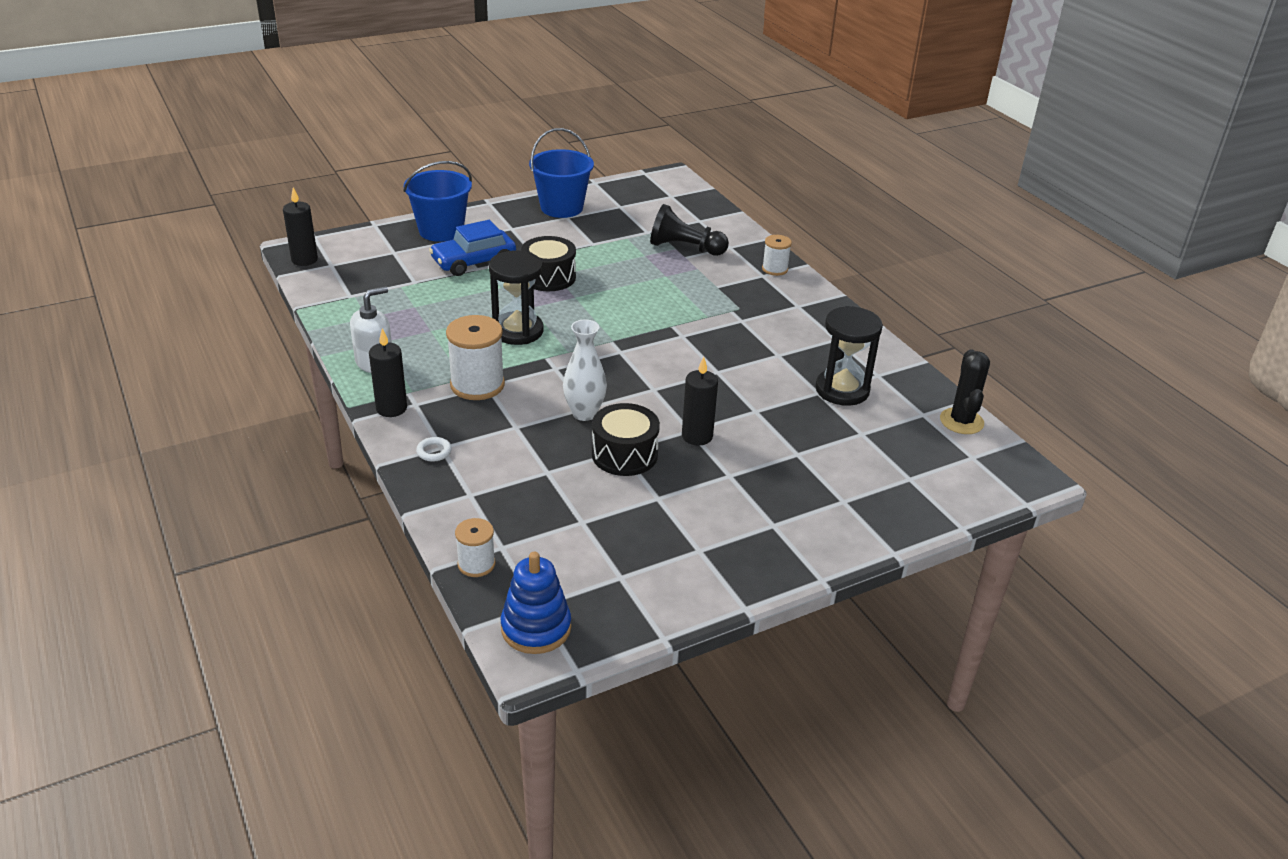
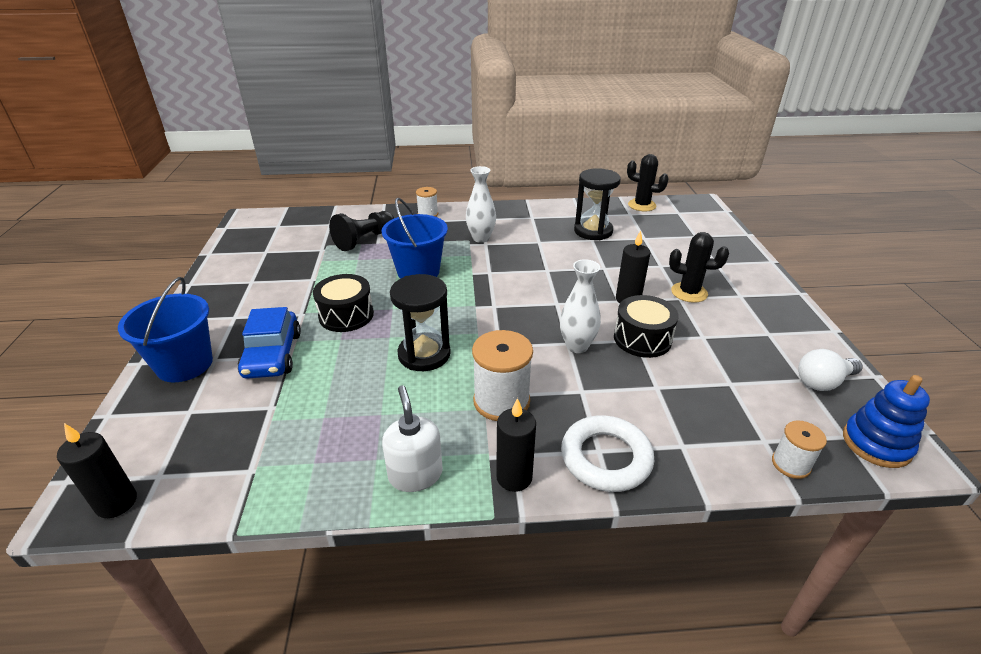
camera: 65 degrees left, 0 degrees up
(434, 452) = (606, 458): white ring -> white ring, size x2.42
(561, 208) = (231, 280): blue bucket -> blue bucket (418, 272)
(625, 592) = (823, 382): none -> white light bulb
(747, 481) = (689, 292): none -> black cactus
(750, 315) = (481, 238): none -> white vase

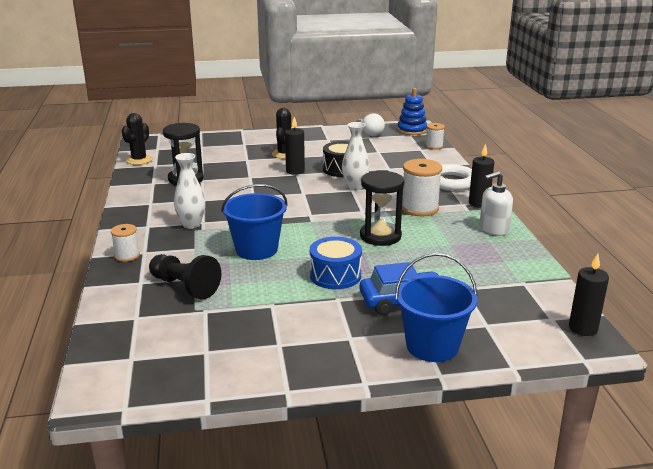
camera: 95 degrees left, 10 degrees down
(346, 315) = (335, 275): black drum -> blue drum

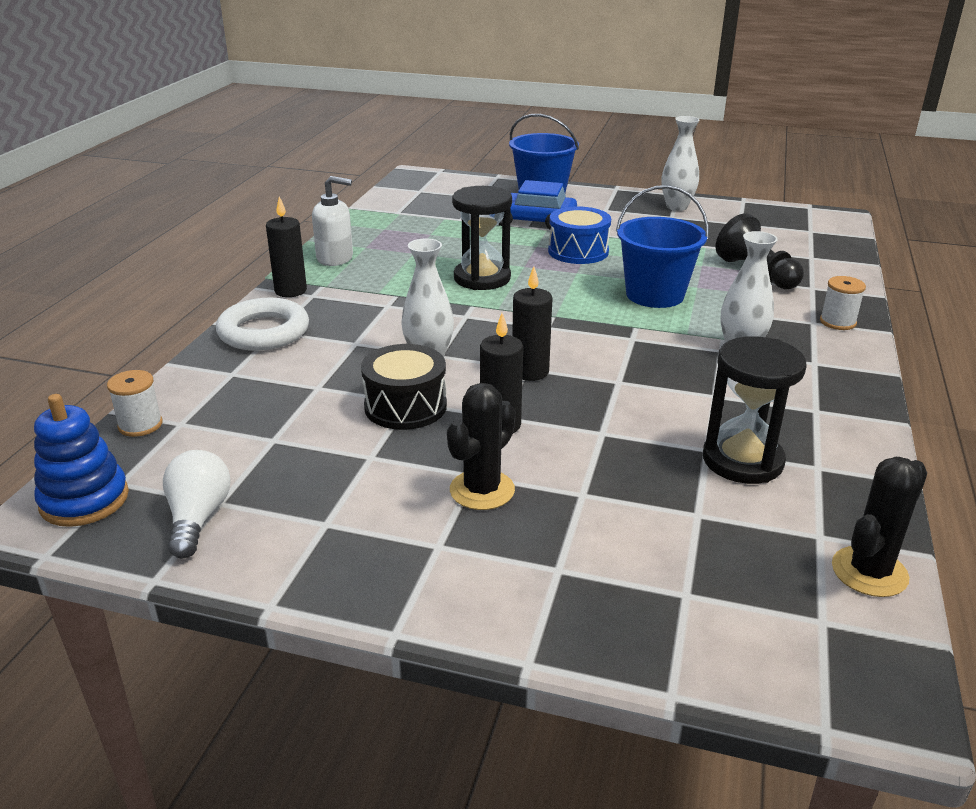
camera: 155 degrees left, 5 degrees up
(280, 363) = (676, 207): none -> white vase
(419, 208) = (381, 301): white spool -> none
(583, 328) = (407, 182): black candle -> black candle (530, 372)

